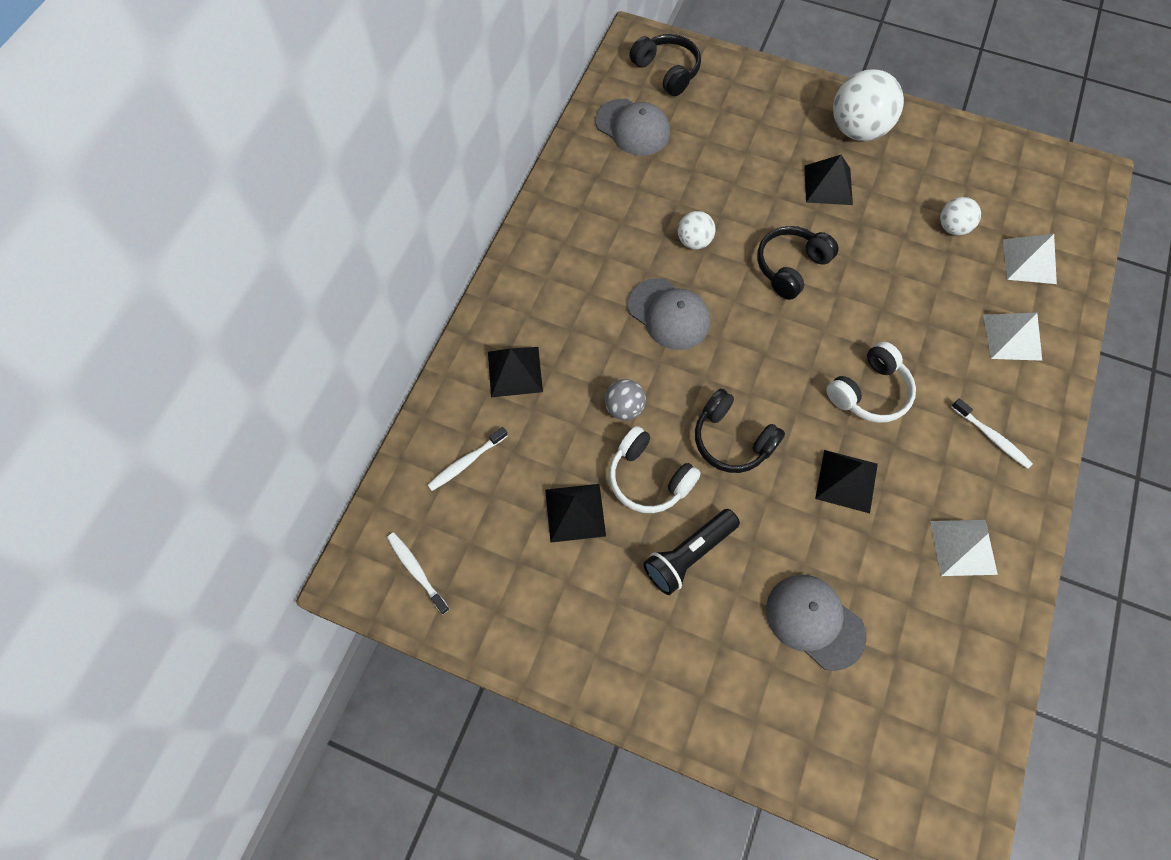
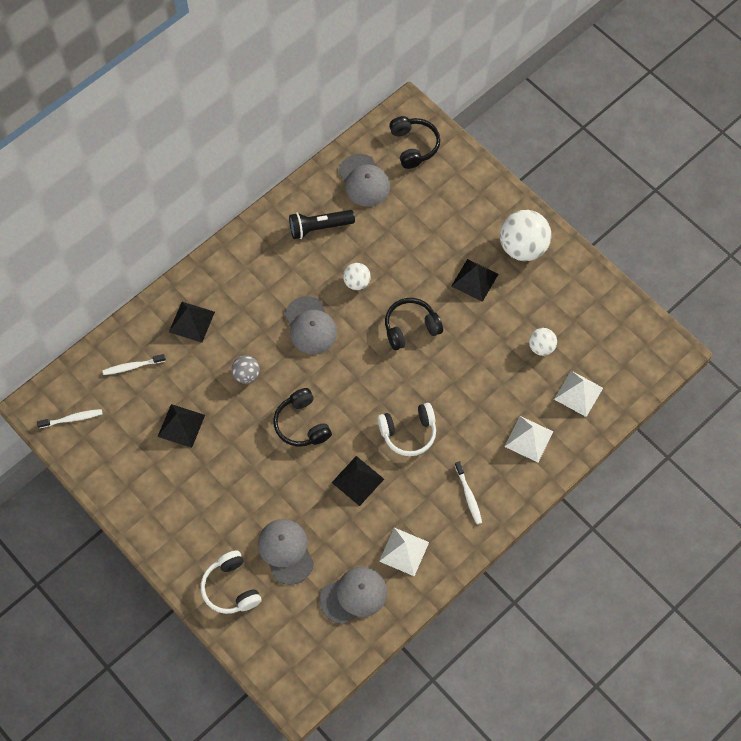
camera: 25 degrees right, 0 degrees up
(417, 571) = (72, 419): white toothbrush -> white toothbrush turned 90 degrees clockwise
(649, 478) = (237, 424): white headphones -> white headphones (231, 588)
(688, 555) = (234, 480): black flashlight -> black flashlight (319, 227)
(940, 640) = (354, 596): none -> grey cap

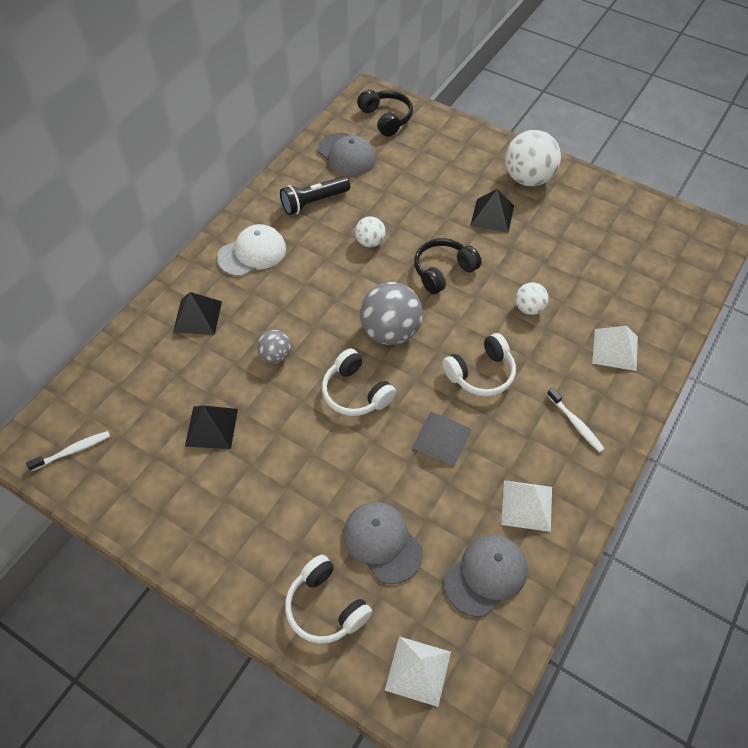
camera: 15 degrees left, 10 degrees down
(133, 366) = (138, 377): white toothbrush -> none
(251, 269) = (252, 253): none -> white cap
(302, 424) = (356, 392): black headphones -> white headphones
(310, 326) = (333, 292): grey cap -> none
(347, 376) = (390, 332): none -> grey ball
(358, 480) = (442, 438): black pyramid -> grey pyramid
(541, 347) = (587, 260): white ball -> white ball (529, 308)
(578, 393) = (646, 294): white pyramid -> white pyramid (418, 671)

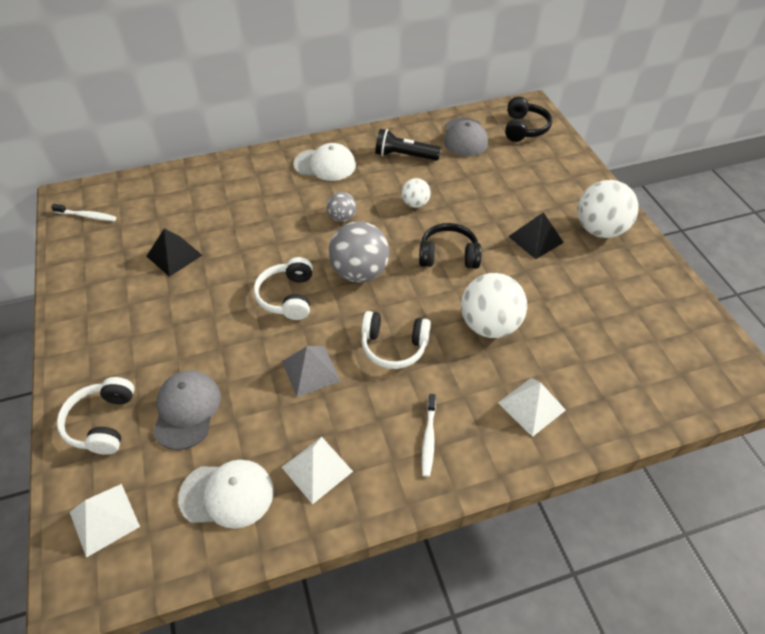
camera: 40 degrees right, 5 degrees down
(197, 316) = (245, 183): black pyramid -> none
(275, 356) = (264, 238): grey ball -> grey ball (342, 218)
(486, 575) = (227, 494): grey cap -> white cap
(529, 308) = (489, 325): white ball -> white ball, size x1.87

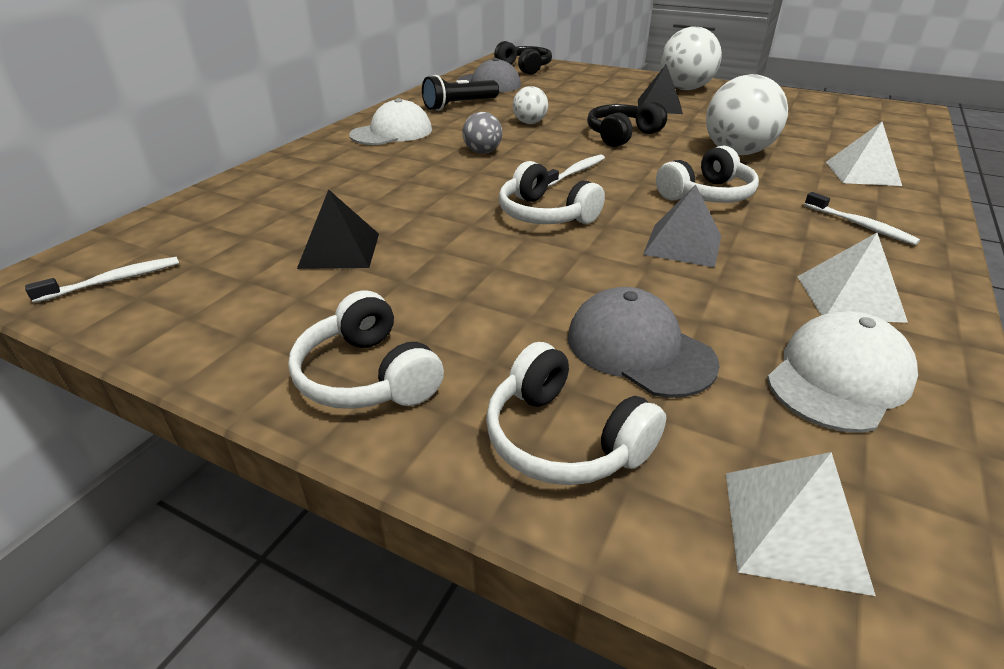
camera: 45 degrees left, 15 degrees down
(92, 339) = (368, 376): none -> white headphones
(359, 272) = (575, 172): grey ball -> white toothbrush

